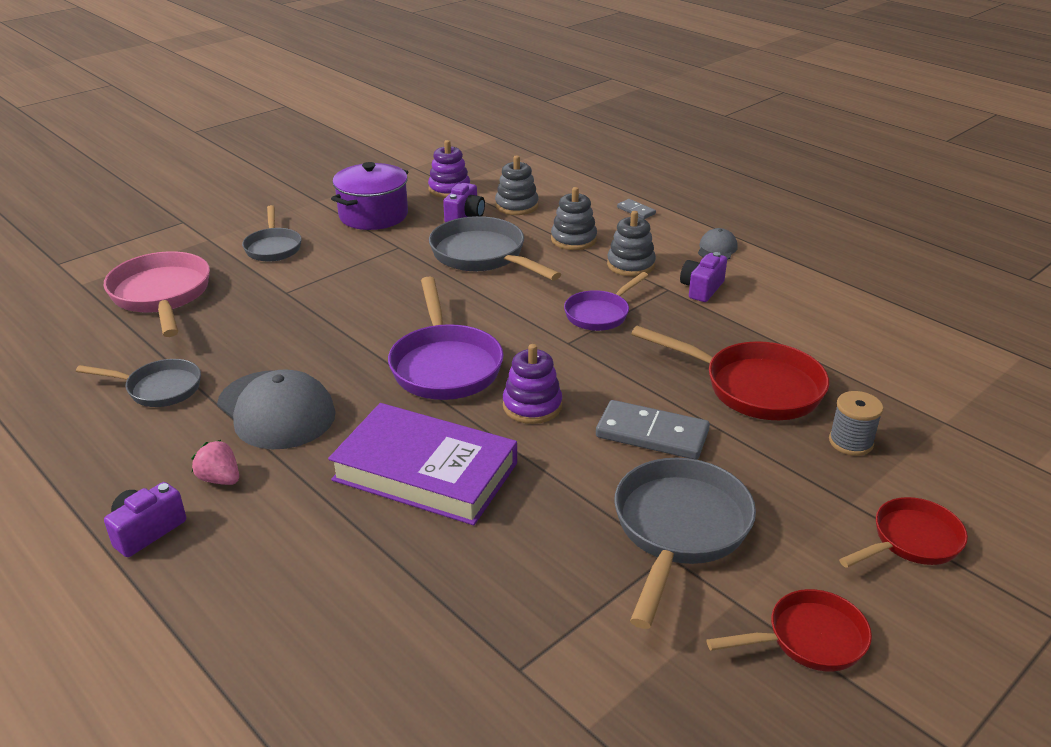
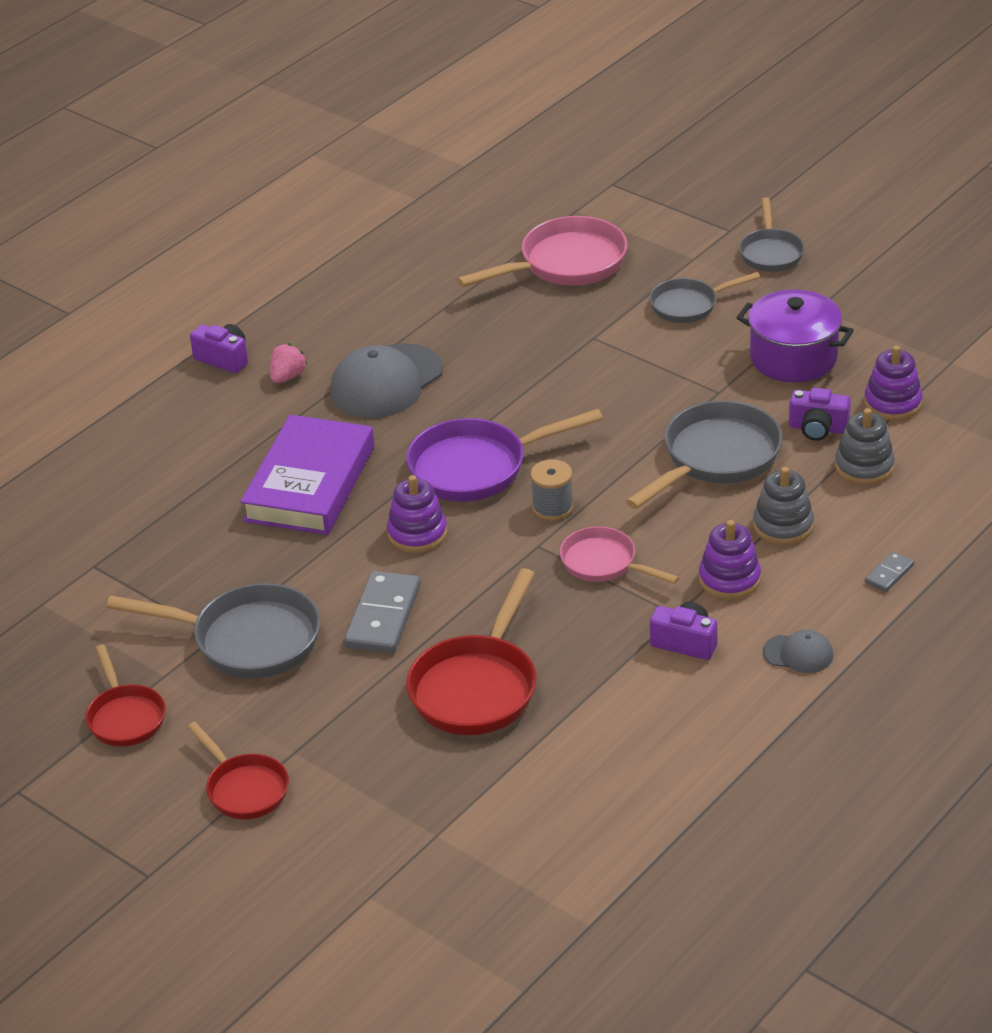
camera: 85 degrees right, 5 degrees up
(159, 388) = (407, 309): grey pan -> grey pan (770, 252)
(600, 314) = (604, 563): purple pan -> pink pan
(630, 265) = (729, 579): grey stacking toy -> purple stacking toy
(850, 442) = (389, 757): grey spool -> grey spool (552, 507)

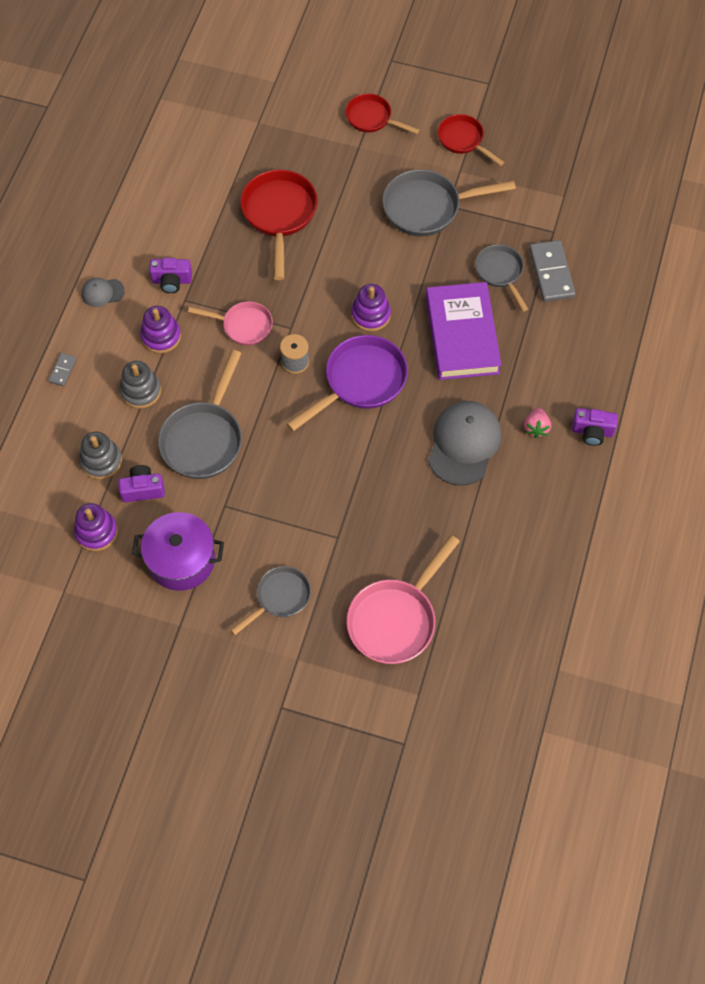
camera: 155 degrees right, 25 degrees up
(383, 616) = (358, 247): grey domino -> grey domino (551, 273)
(770, 252) = (237, 686): grey pan -> grey pan (500, 273)

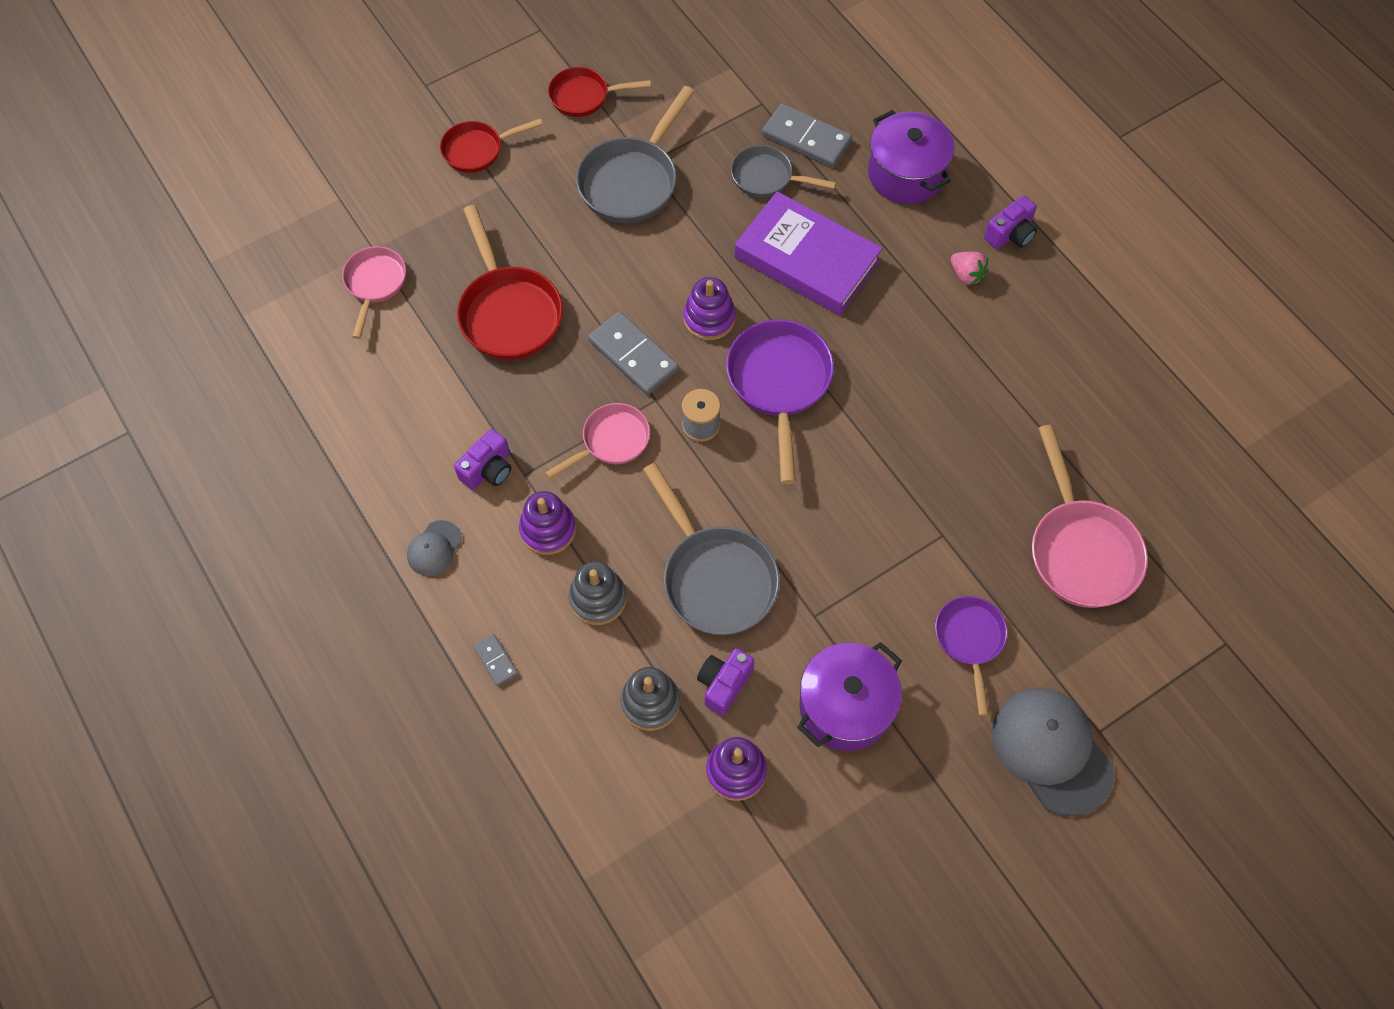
camera: 50 degrees left, 0 degrees up
(236, 140) = (375, 284): none -> pink pan
(279, 215) = (508, 312): red pan -> red pan turned 150 degrees counterclockwise
(280, 598) = (969, 640): grey pan -> purple pan
(309, 295) = (633, 356): none -> grey domino
(464, 444) = (931, 347): grey cap -> grey cap (1051, 751)
(580, 344) = (906, 174): none -> purple pot

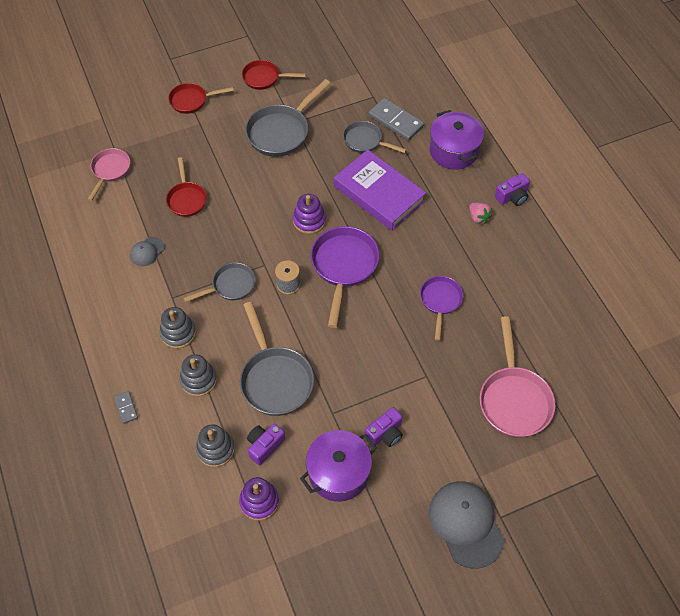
camera: 10 degrees right, 5 degrees down
(434, 548) = (106, 333): grey cap -> grey cap (147, 251)
(488, 469) = (150, 291): purple camera -> purple camera (385, 433)
(508, 312) = (186, 199): red pan -> red pan, size x0.62
(548, 529) = (178, 333): purple stacking toy -> grey stacking toy
(611, 441) = (230, 286): pink pan -> grey pan
(633, 356) = (256, 236): grey domino -> none
(969, 640) = (428, 445): purple pan -> purple pan (440, 301)

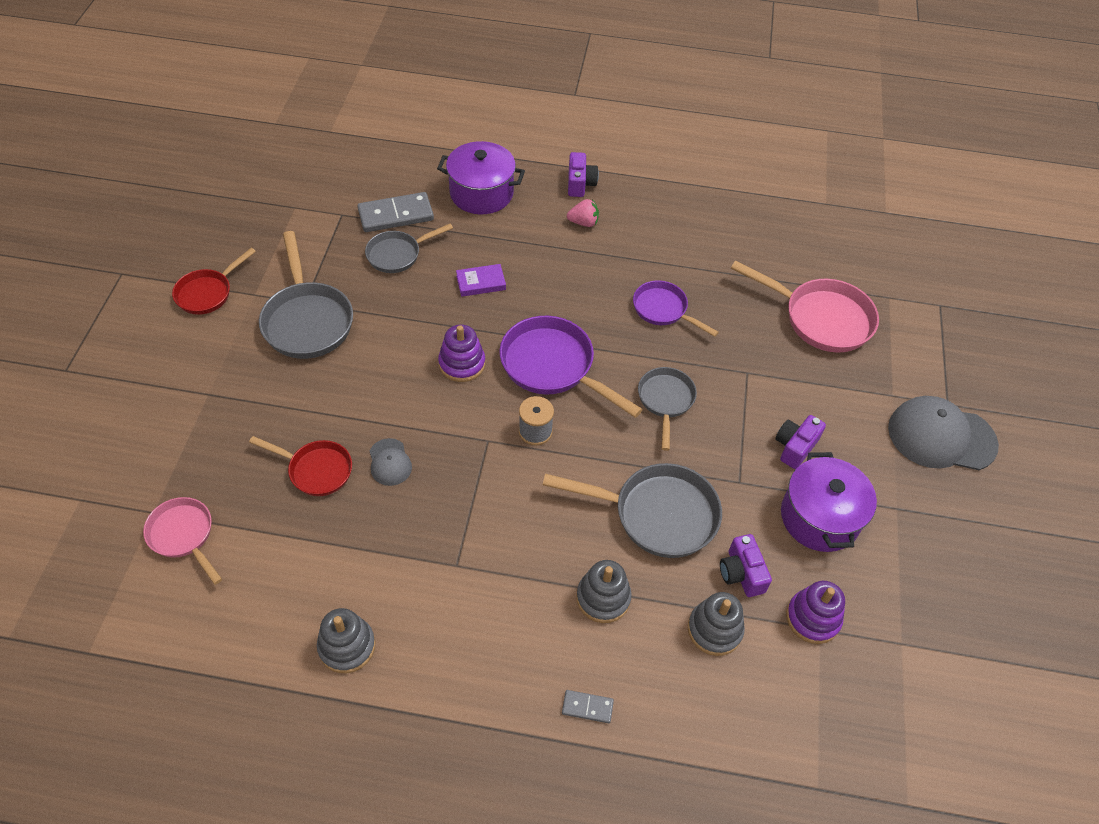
camera: 60 degrees left, 5 degrees down
(147, 251) = (360, 558): grey cap -> grey cap (390, 462)
(178, 333) = (516, 586): grey stacking toy -> grey stacking toy (347, 646)
(192, 101) = (162, 383): red pan -> none
(230, 286) = (490, 491): grey pan -> grey pan (665, 401)
(379, 194) = (481, 283): purple book -> purple book, size x0.42
(385, 433) = (795, 447): purple camera -> purple camera turned 135 degrees counterclockwise

